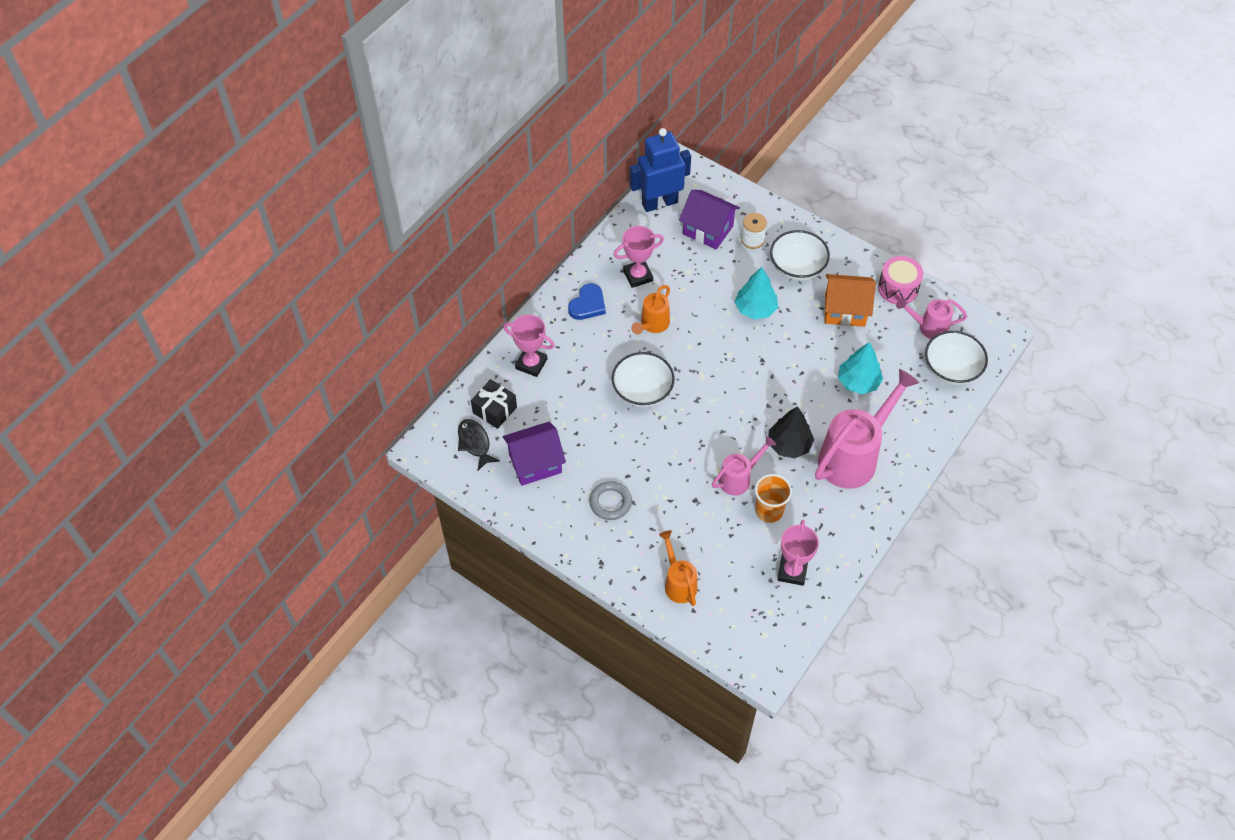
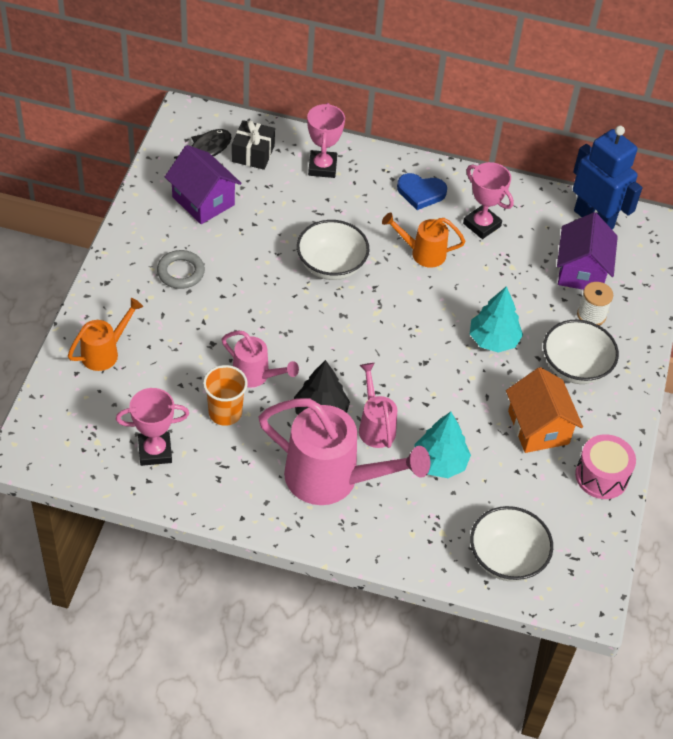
camera: 65 degrees right, 5 degrees down
(928, 327) = (559, 521): pink watering can -> pink watering can (375, 426)

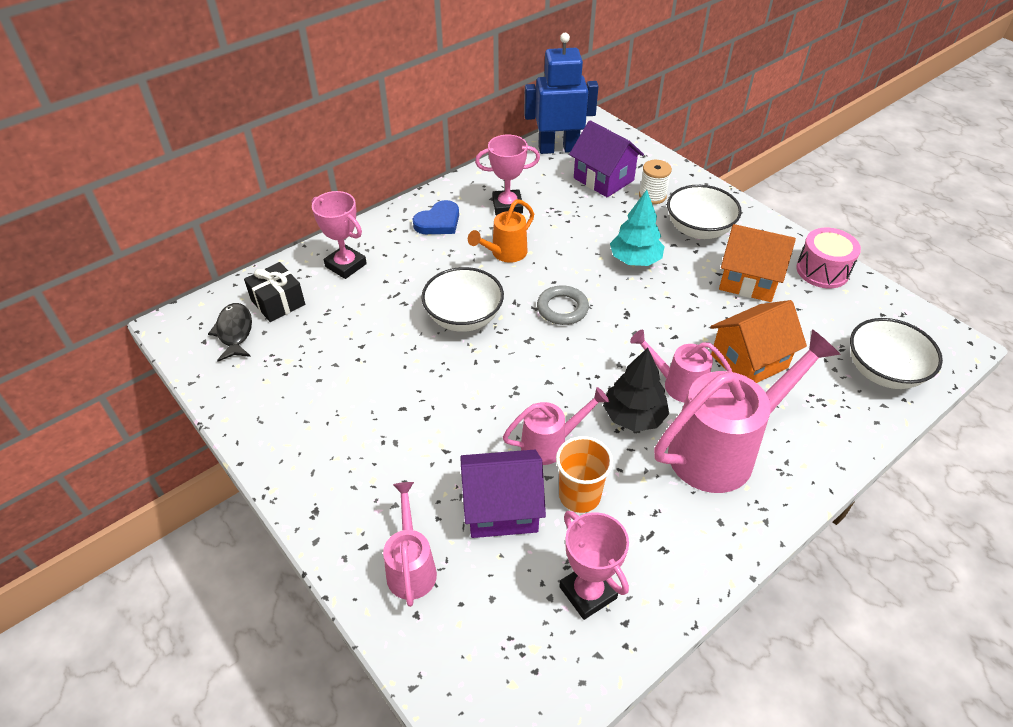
camera: 50 degrees left, 5 degrees down
(105, 352) = (411, 567): orange watering can -> pink watering can
(155, 451) = (588, 592): pink trophy -> pink trophy turned 60 degrees counterclockwise
(180, 272) = (365, 436): grey ring -> grey ring (562, 308)
(203, 201) = (294, 369): purple house -> purple house (502, 508)
(440, 462) = (749, 361): turquoise tree -> orange house

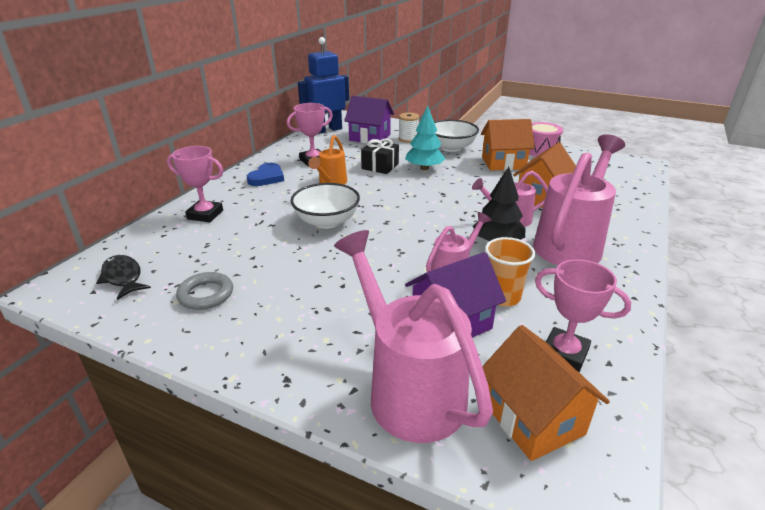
camera: 25 degrees left, 15 degrees down
(278, 302) = (156, 249): black gift -> black gift (380, 166)
(411, 567) = (408, 389): pink watering can -> pink watering can, size x1.88
(500, 647) = (533, 419): none -> orange house
(562, 308) = (396, 201): grey ring -> grey ring (206, 294)
(883, 371) = (620, 184): white bowl -> none

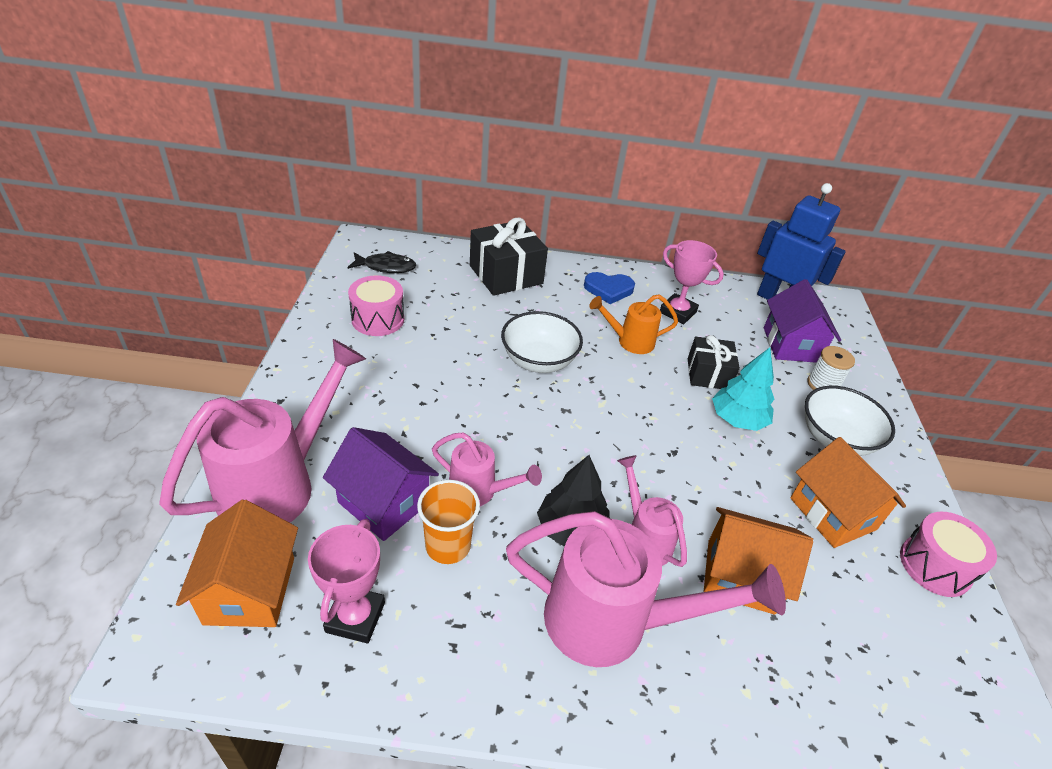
camera: 65 degrees right, 10 degrees up
(123, 277) = (386, 267): black fish -> black fish turned 60 degrees clockwise
(205, 215) = (506, 274): pink trophy -> black gift
(206, 294) = (378, 319): grey ring -> pink drum
(533, 419) = (250, 590): orange house -> orange house turned 45 degrees counterclockwise

